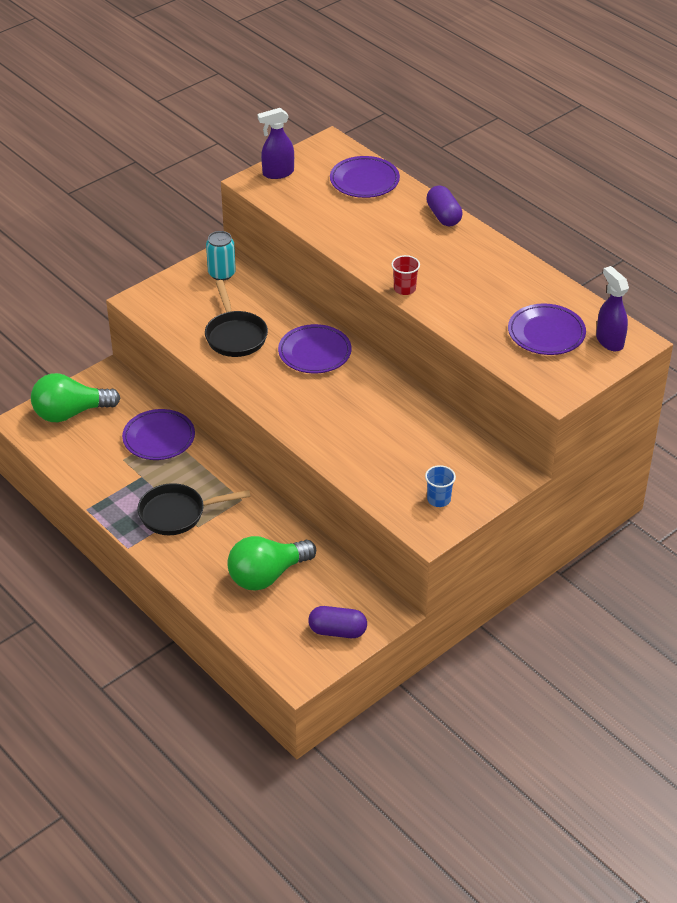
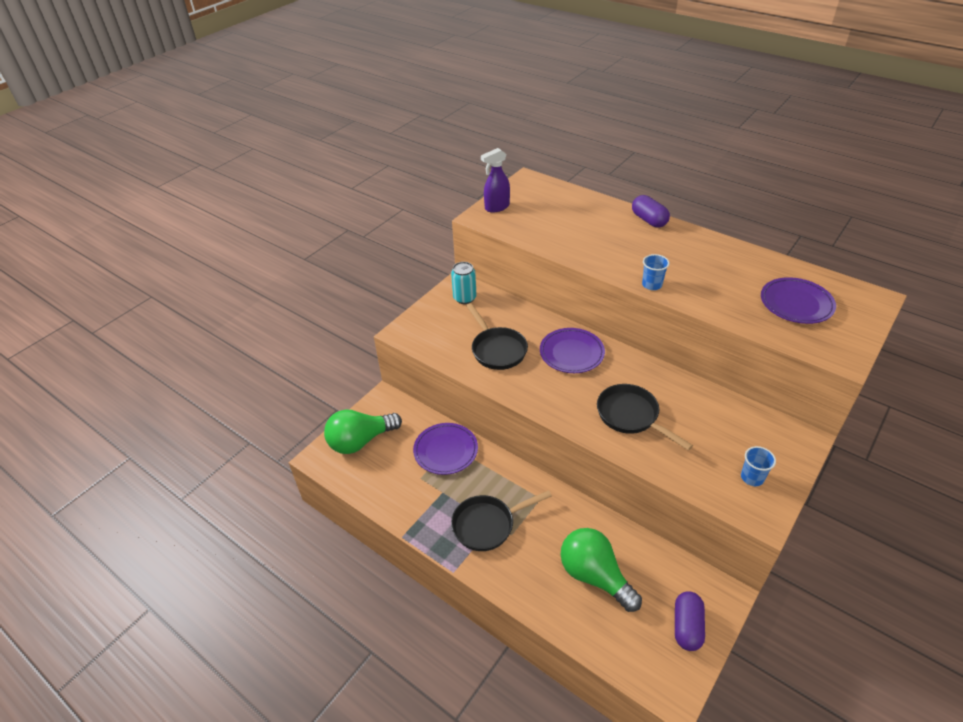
camera: 10 degrees left, 0 degrees up
(267, 575) = (594, 576): green light bulb -> green light bulb turned 90 degrees clockwise
(337, 631) = (687, 627): purple capsule -> purple capsule turned 75 degrees counterclockwise
(347, 425) = (631, 416): none -> black pan
(364, 181) = (570, 203): purple plate -> none
(404, 289) = (652, 285): red cup -> blue cup
(609, 341) = (853, 302): purple spray bottle -> none

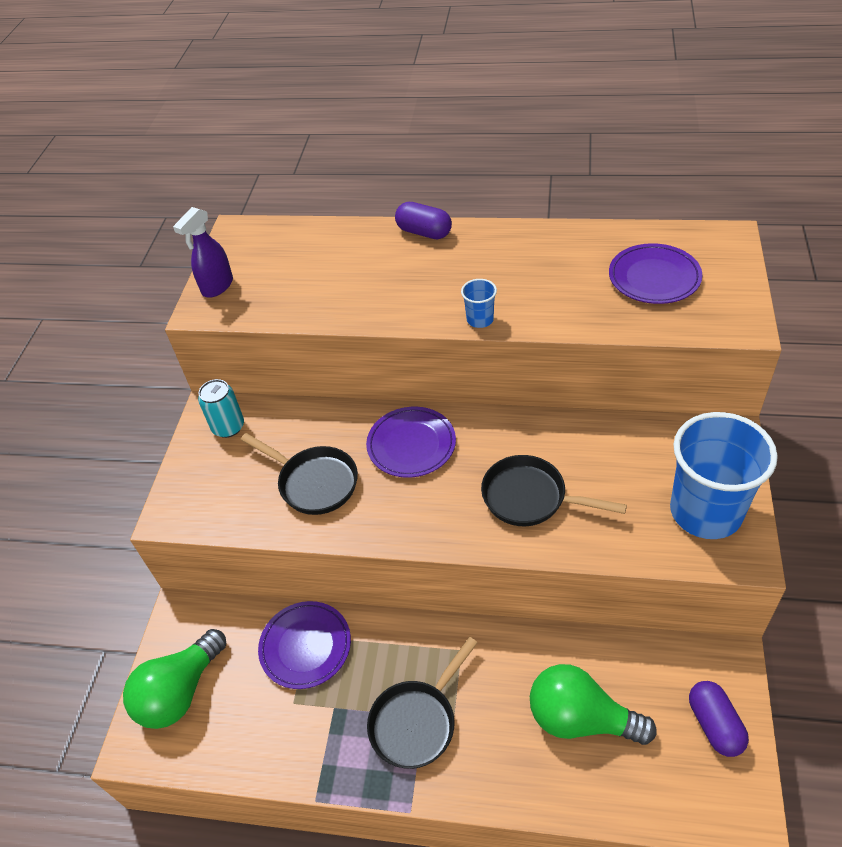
camera: 25 degrees left, 5 degrees up
(752, 477) = (705, 511): blue cup -> blue cup, size x2.44

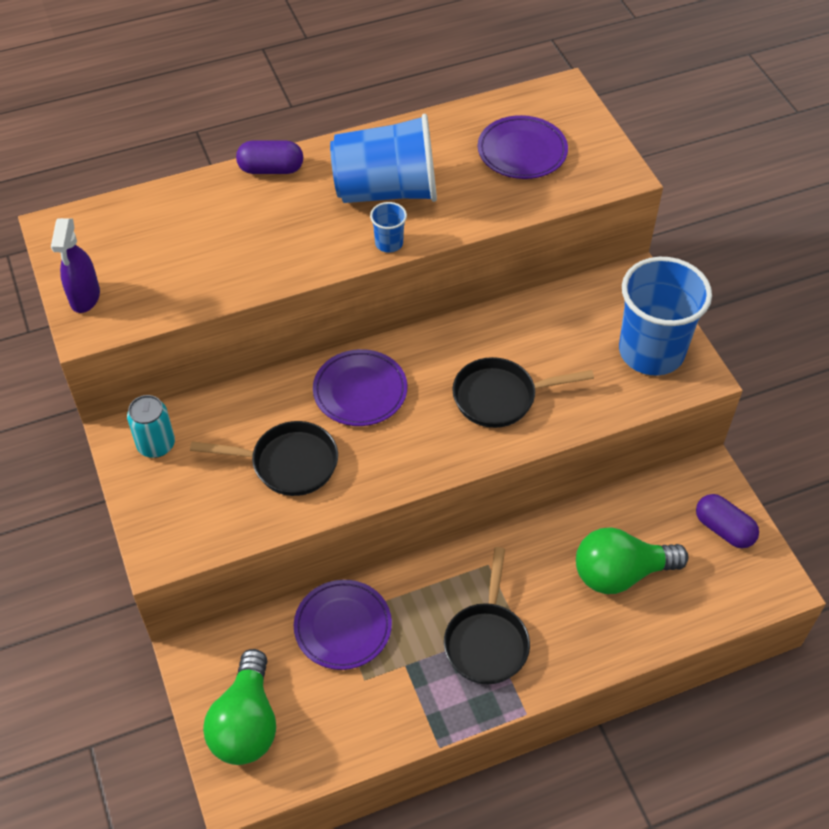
camera: 35 degrees left, 5 degrees up
(507, 276) = (386, 191): none -> blue cup

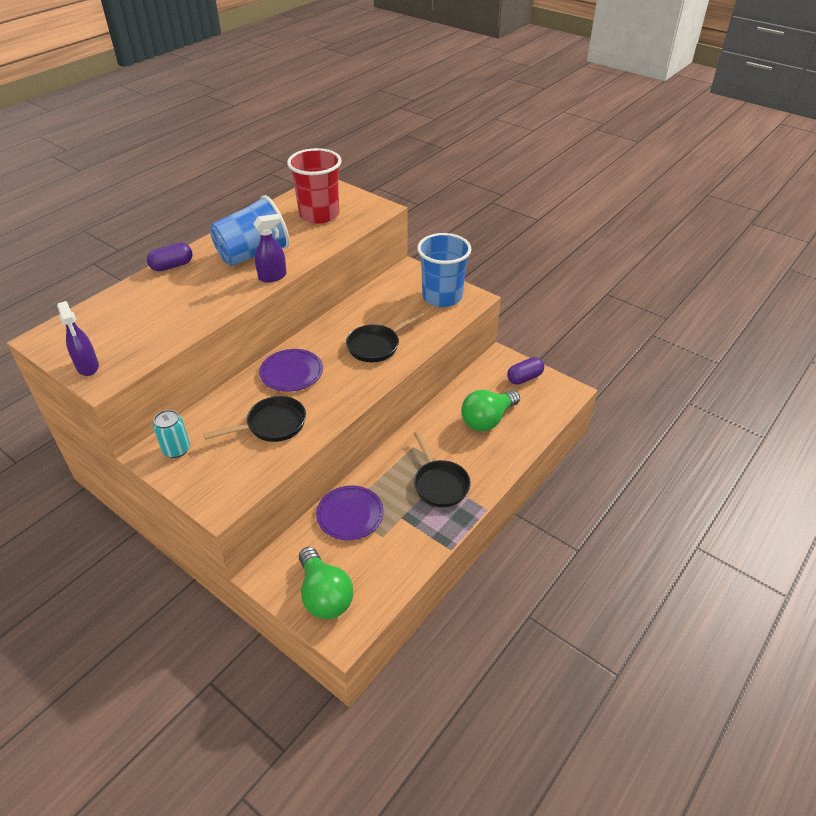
camera: 30 degrees left, 10 degrees down
(389, 243) = (273, 276): blue cup -> purple spray bottle
(522, 151) = (319, 214): purple plate -> red cup
(723, 529) = (524, 378): purple capsule -> purple capsule turned 45 degrees counterclockwise

